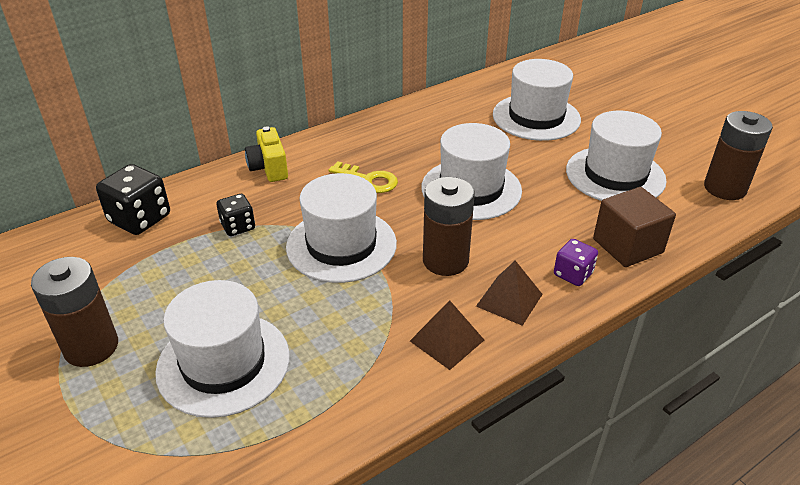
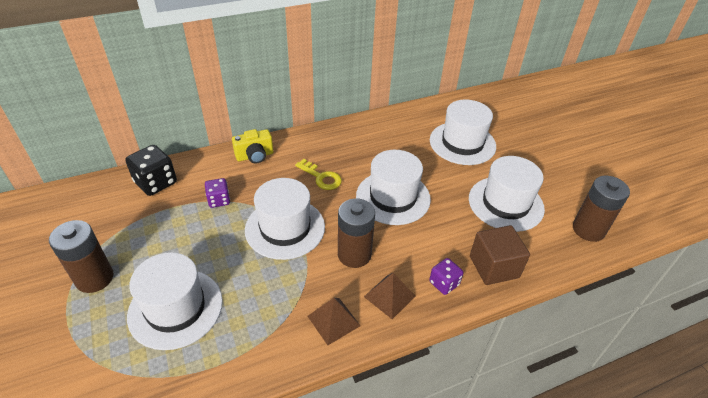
camera: 10 degrees right, 5 degrees up
(238, 226) = (219, 200): black dice -> purple dice
(269, 168) = (255, 156): yellow camera -> yellow camera turned 105 degrees counterclockwise

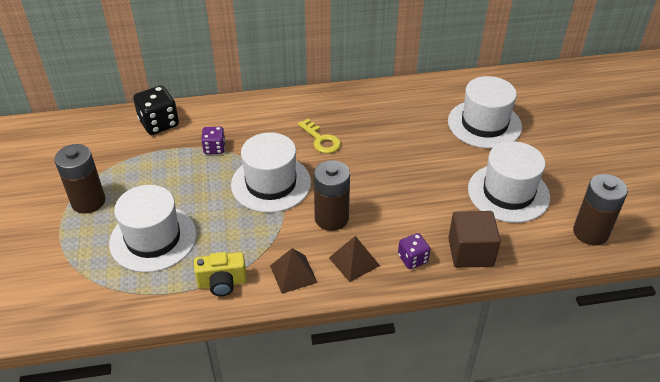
camera: 15 degrees right, 0 degrees up
(255, 156) = (260, 110): yellow camera -> yellow camera (222, 283)
(393, 197) = (388, 169): white hat -> none

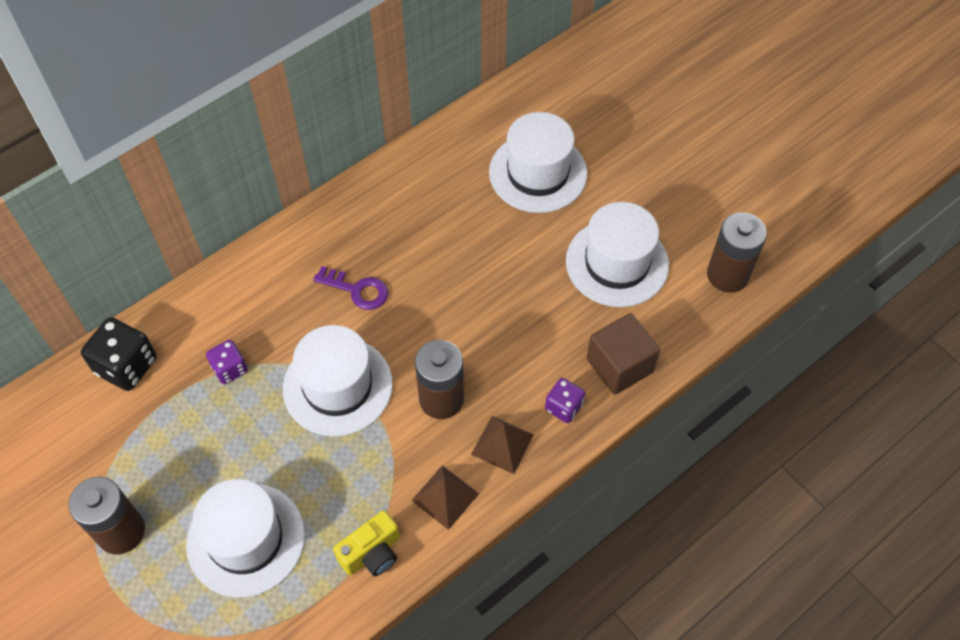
camera: 30 degrees left, 15 degrees up
(321, 140) = (357, 290): yellow key -> purple key

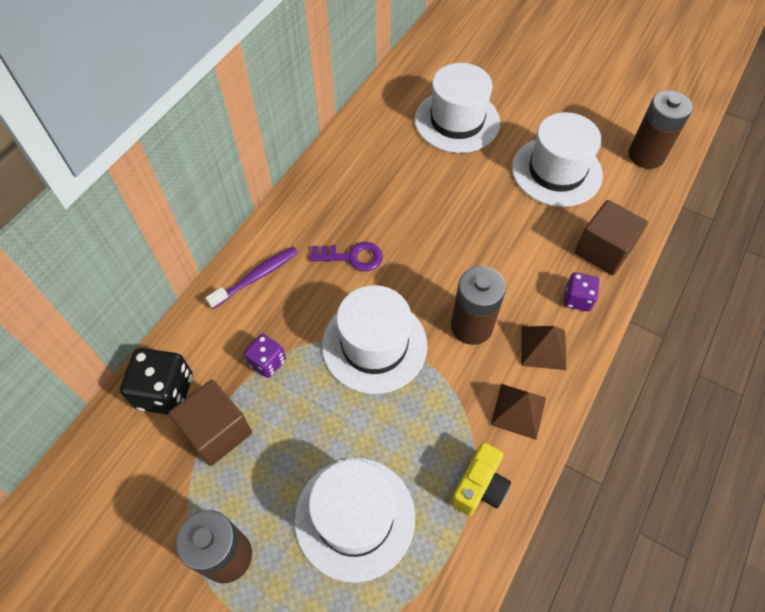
camera: 20 degrees left, 0 degrees up
(157, 419) = (217, 431): none -> brown cube
(255, 281) = (256, 277): none -> purple toothbrush

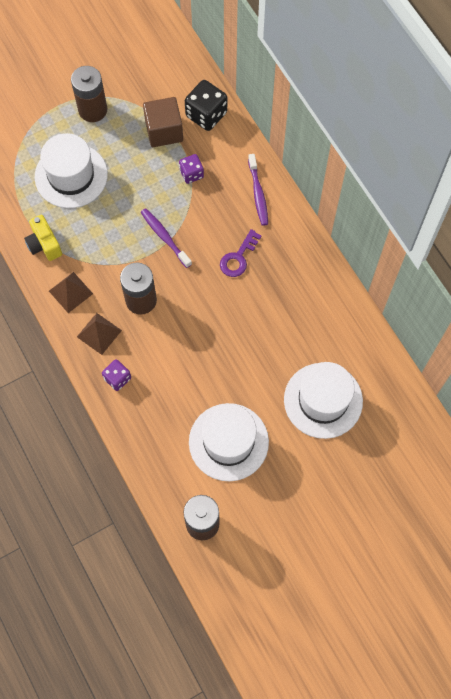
camera: 120 degrees right, 10 degrees up
(374, 345) = (164, 237): white hat -> purple toothbrush
(603, 250) = (141, 423): brown cube -> none

